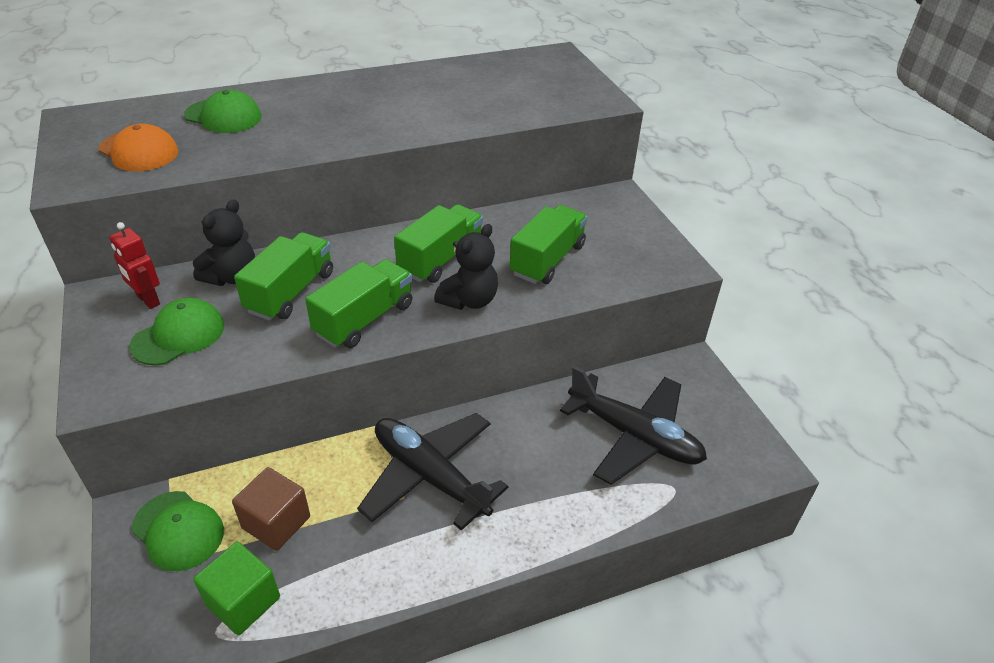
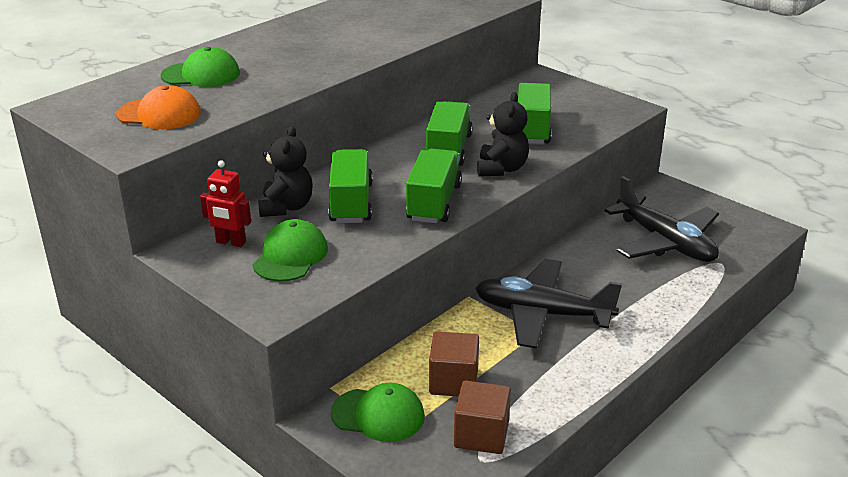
camera: 25 degrees left, 10 degrees down
(243, 601) = (481, 435): green cube -> brown cube
(634, 436) = (665, 242): black plane -> black plane turned 45 degrees clockwise

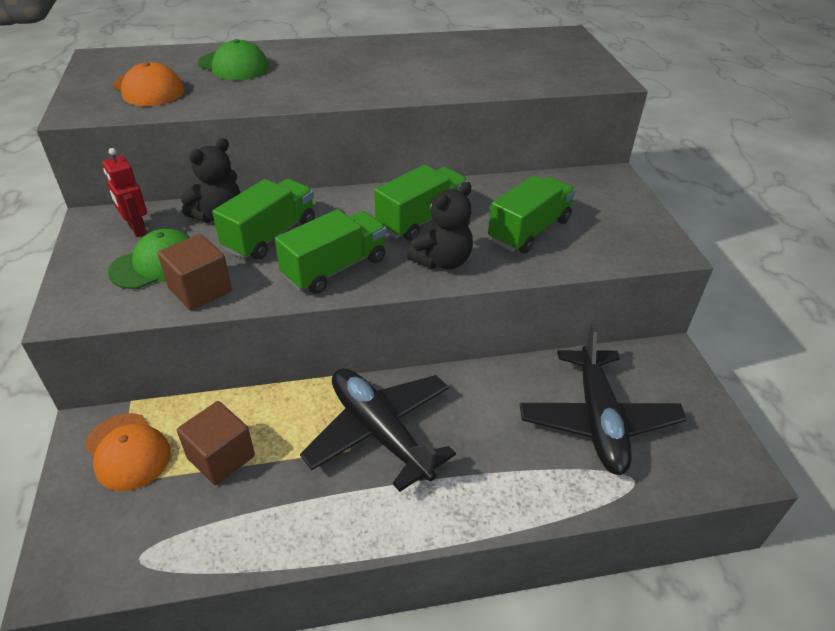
camera: 35 degrees right, 10 degrees up
(378, 415) = (128, 451): green cap -> orange cap
(481, 435) = (172, 531): brown cube -> brown cube (200, 290)

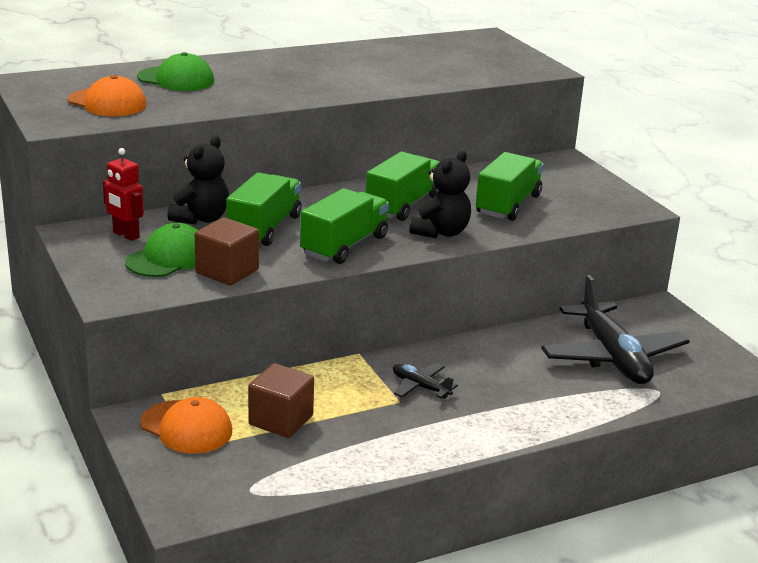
camera: 15 degrees left, 15 degrees down
(380, 432) = (420, 387): black plane -> black plane, size x0.46

